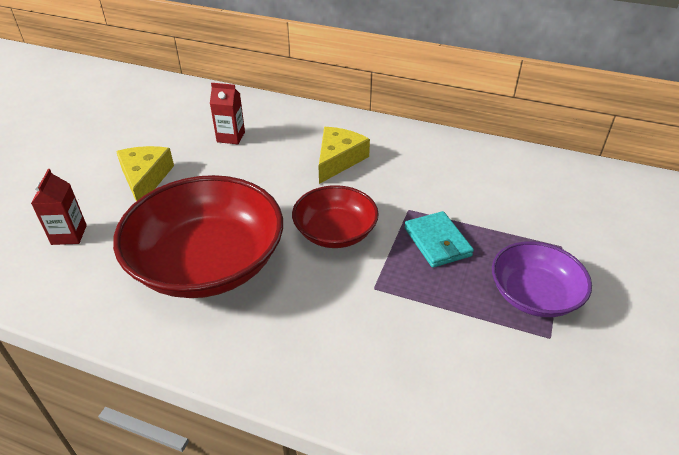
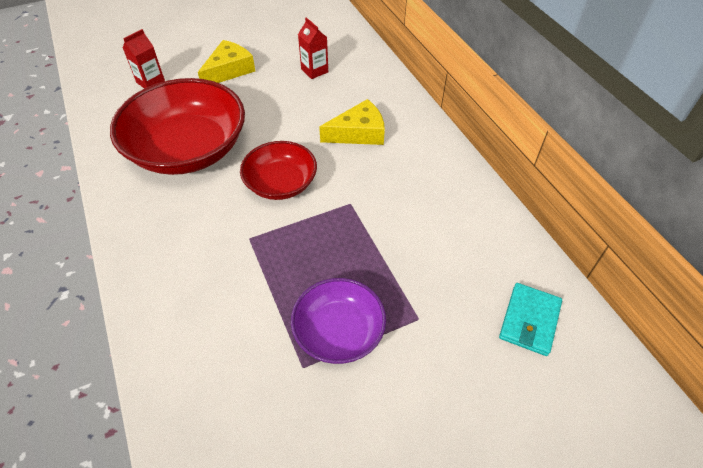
camera: 45 degrees right, 10 degrees up
(437, 242) = (333, 241): turquoise wallet -> turquoise wallet (529, 321)

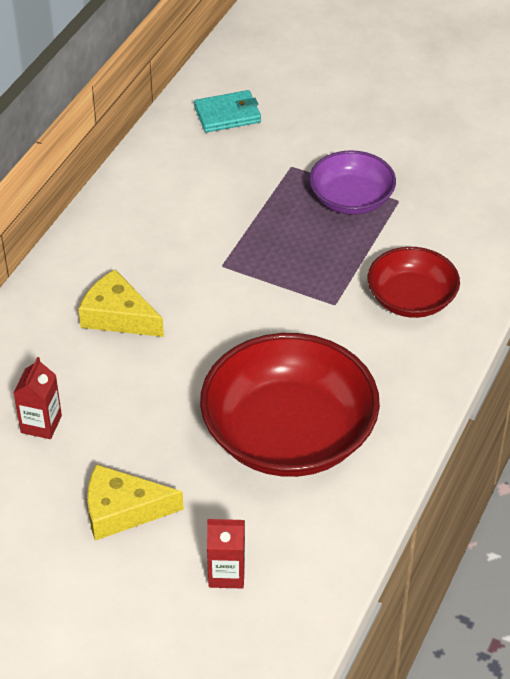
camera: 130 degrees left, 5 degrees down
(281, 183) = (251, 327): red bowl -> red bowl (411, 299)

